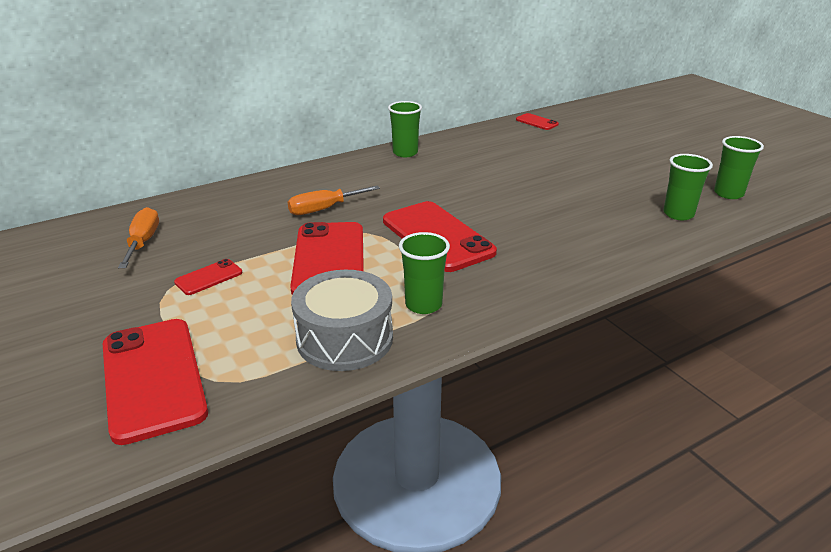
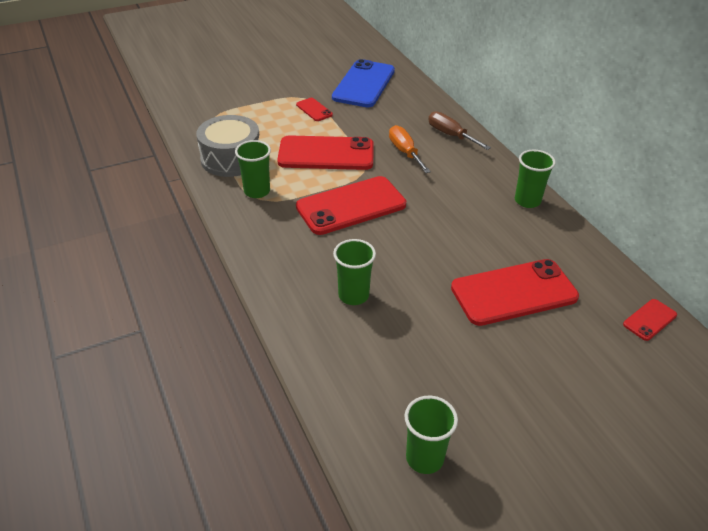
camera: 95 degrees right, 10 degrees up
(143, 242) = (364, 84): orange screwdriver -> blue phone
(153, 378) = (221, 101): red phone -> red phone (514, 292)
(288, 185) = (450, 135): none -> brown screwdriver
(678, 214) = (374, 384): green cup -> green cup (353, 295)

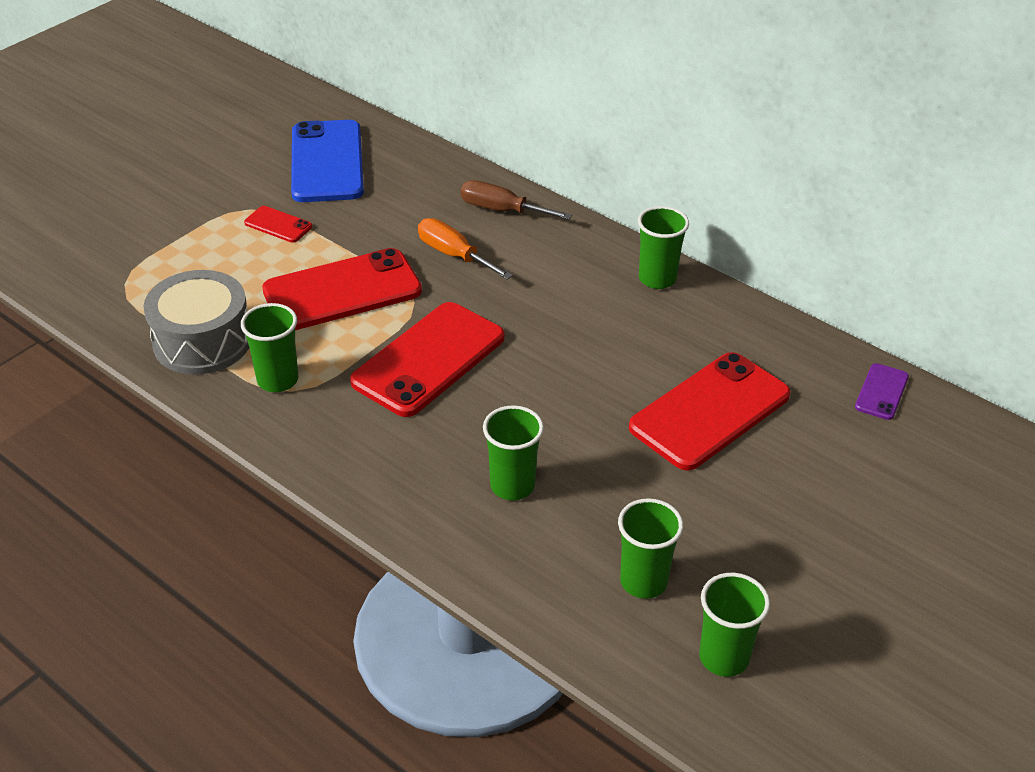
camera: 25 degrees left, 0 degrees up
(400, 386) = (643, 581): none -> green cup
(649, 320) = (881, 392): red phone -> purple phone

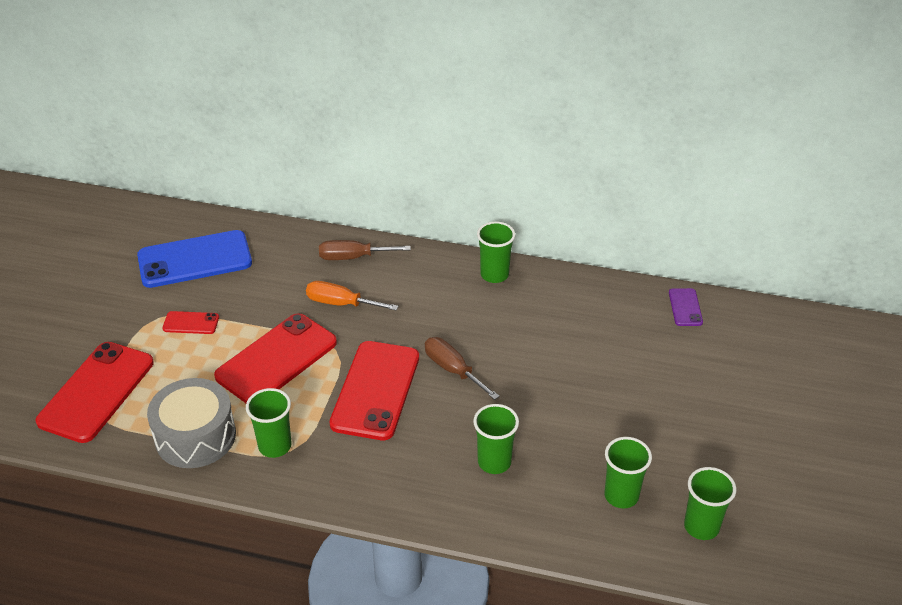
camera: 25 degrees left, 0 degrees up
(327, 162) = (195, 260): blue phone -> blue phone turned 75 degrees counterclockwise
(534, 367) = (453, 370): none -> brown screwdriver
(710, 411) = (588, 360): red phone -> red phone (96, 392)

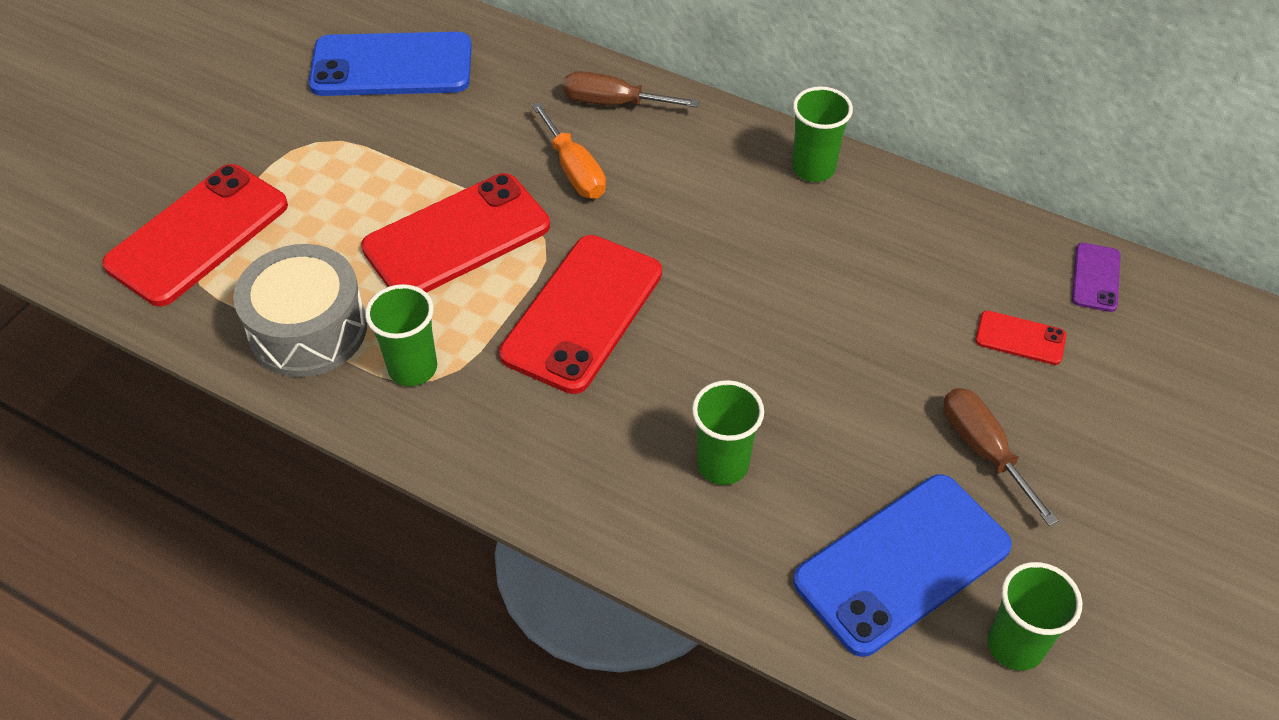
camera: 15 degrees right, 10 degrees up
(191, 323) = (356, 159): red phone -> red phone (1020, 338)
(341, 303) = (574, 170): orange screwdriver -> orange screwdriver turned 150 degrees counterclockwise
(453, 370) = (705, 305): brown screwdriver -> brown screwdriver (983, 450)
(621, 496) = (902, 564): green cup -> blue phone

